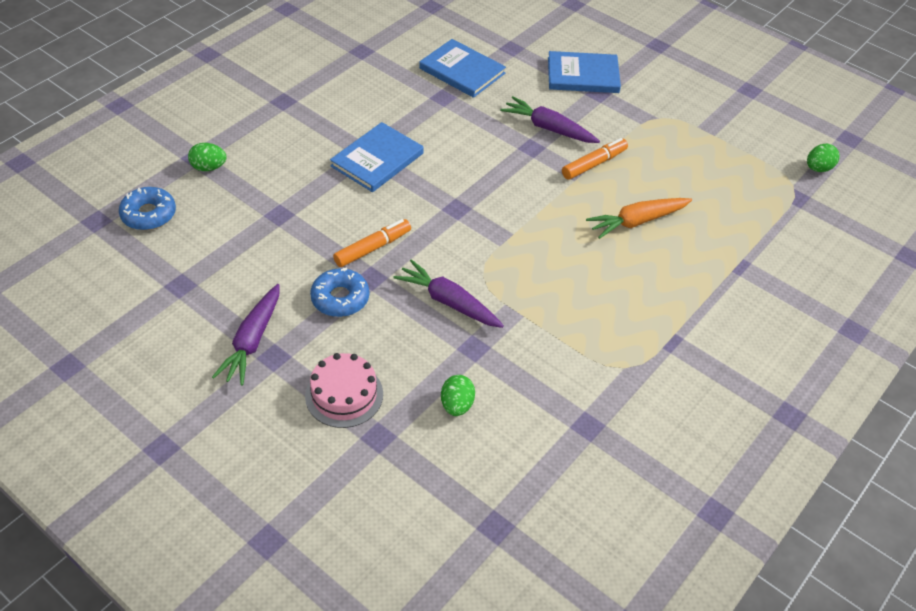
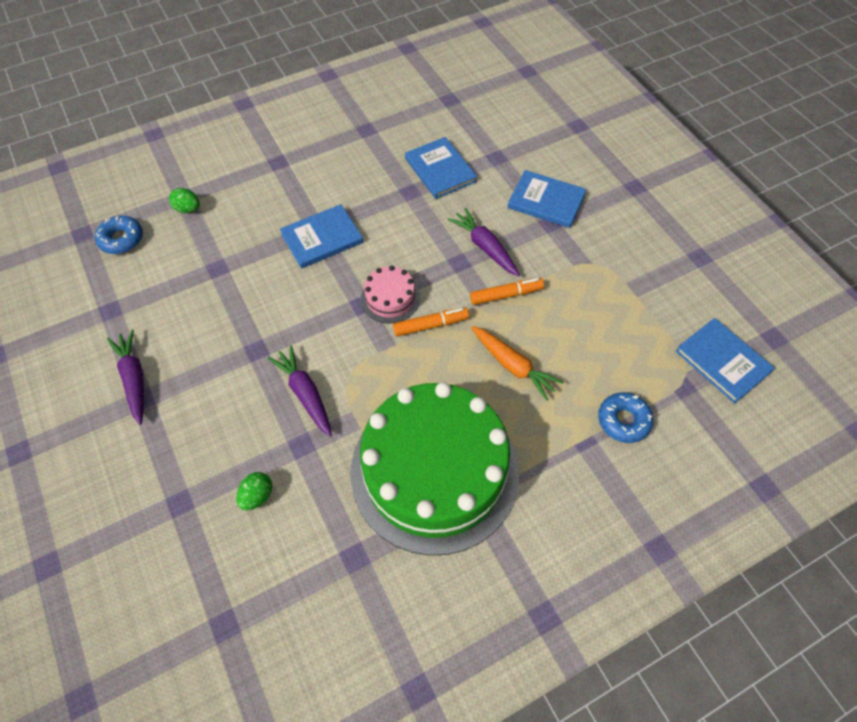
camera: 25 degrees right, 10 degrees up
(252, 341) = (134, 379): purple carrot -> purple carrot turned 120 degrees clockwise
(340, 298) = (221, 362): blue donut -> blue donut (623, 420)
(344, 395) = (175, 453): pink cake -> pink cake (390, 298)
(373, 248) = (272, 322): orange marker -> orange marker (431, 325)
(618, 330) = (434, 471): none -> green cake
(637, 221) = (513, 366): orange carrot -> orange carrot turned 135 degrees counterclockwise
(818, 168) = (722, 361): green egg -> blue book

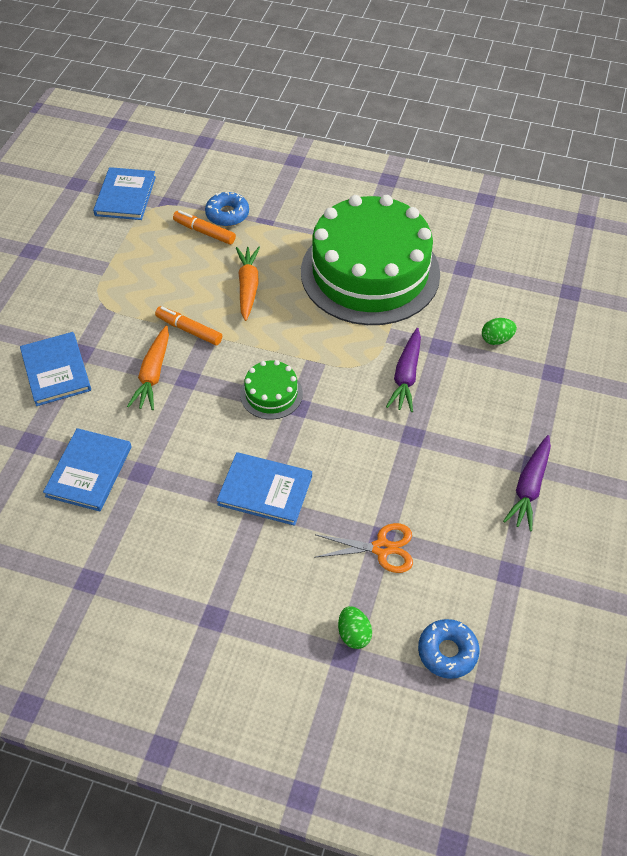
camera: 135 degrees left, 5 degrees down
(211, 262) = (381, 548): none -> orange scissors
(390, 298) = (271, 394): pink cake -> green cake
(431, 325) = (267, 352): orange marker -> orange marker (204, 232)
(485, 247) = (153, 374): purple carrot -> orange carrot

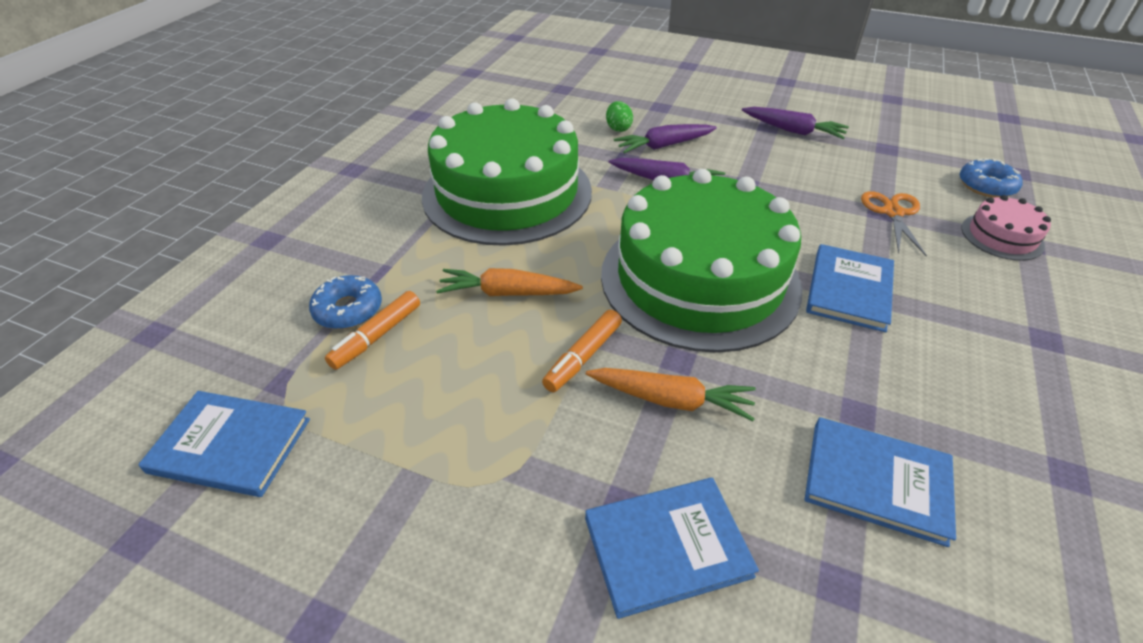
camera: 85 degrees left, 10 degrees down
(271, 394) = (699, 279): green cake -> green cake, size x2.45
(354, 634) = (1002, 236): green egg -> pink cake
(470, 375) = (664, 146): none -> purple carrot

